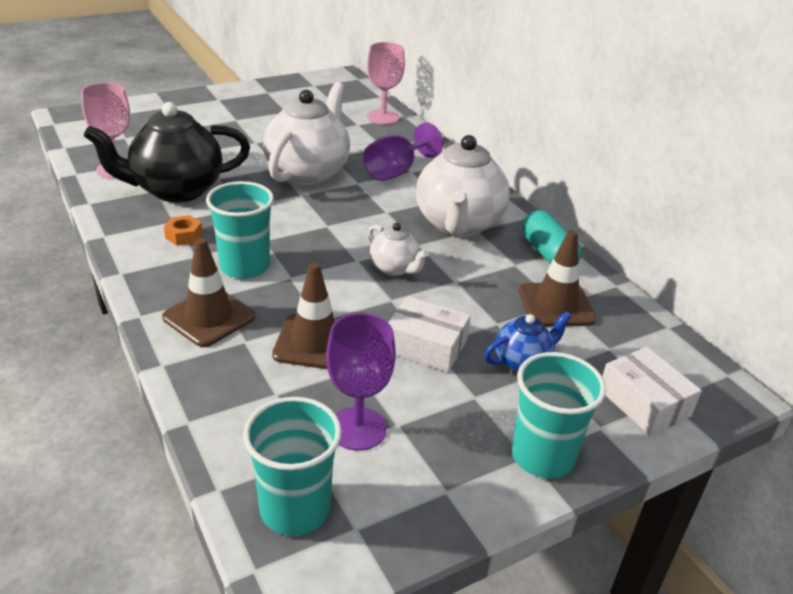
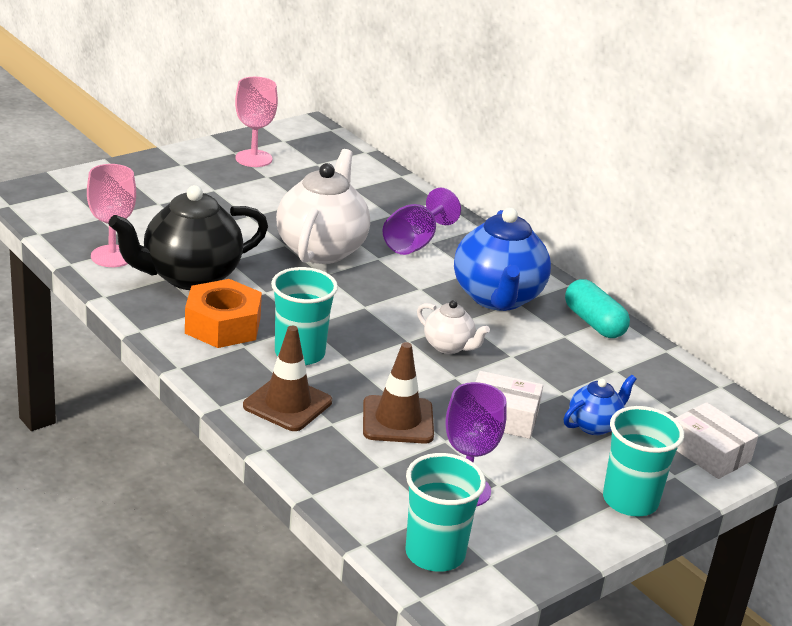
camera: 10 degrees left, 5 degrees down
(184, 236) = (222, 325): orange nut -> orange nut, size x2.12
(383, 117) = (377, 178): pink goblet -> pink goblet (253, 158)
(458, 224) = (497, 298): white teapot -> blue teapot
(556, 305) = (613, 372): brown traffic cone -> none

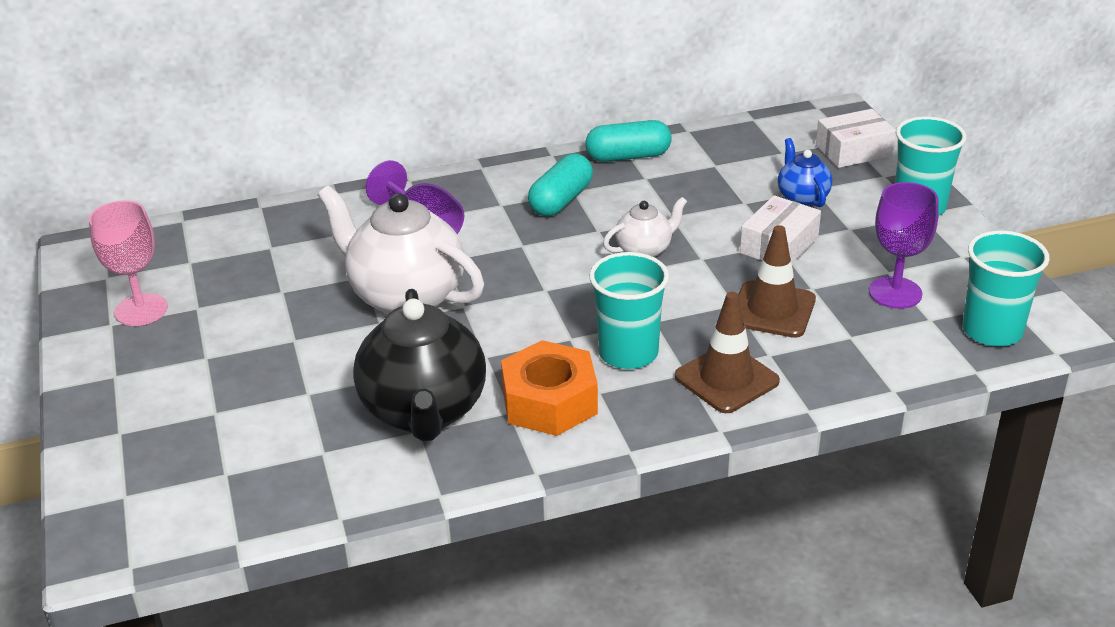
camera: 65 degrees left, 5 degrees up
(112, 256) = (340, 475): pink goblet -> none
(497, 298) = (561, 200): blue teapot -> turquoise capsule

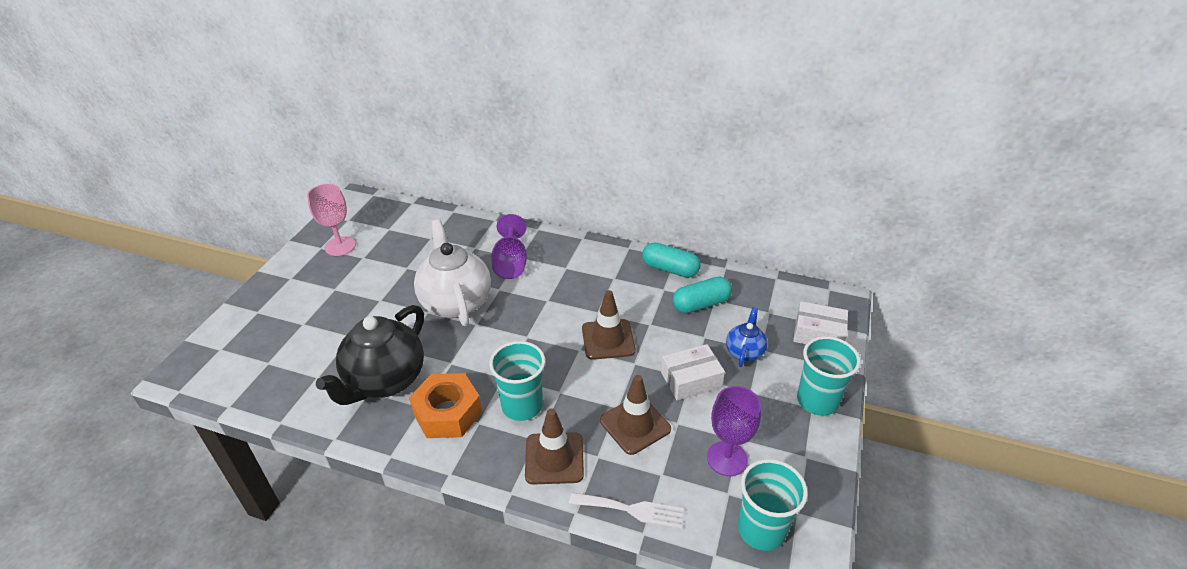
camera: 35 degrees right, 5 degrees up
(561, 200) = (600, 281): turquoise capsule -> turquoise capsule (701, 304)
(644, 250) = (608, 339): white teapot -> brown traffic cone
(859, 379) = (632, 510): none -> white fork

